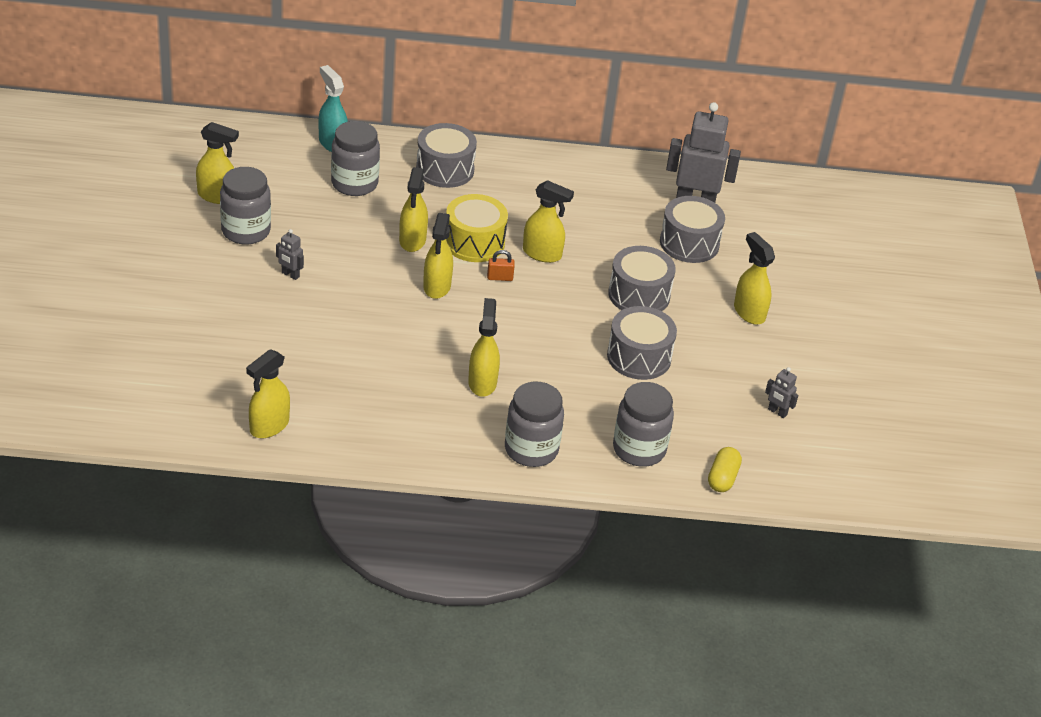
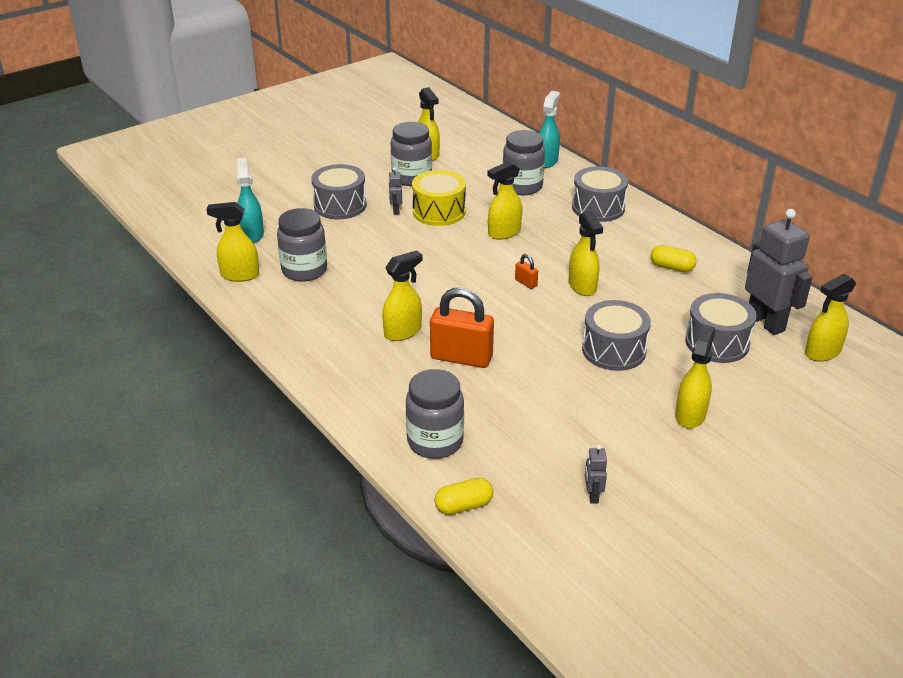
camera: 55 degrees right, 5 degrees down
(205, 381) = (252, 234): none -> turquoise spray bottle
(437, 287) = (473, 264): yellow spray bottle -> yellow spray bottle (822, 352)
(474, 242) = (545, 255): yellow drum -> yellow drum (439, 211)
(531, 449) = (361, 389): grey jar -> grey jar (304, 270)
(555, 373) = (461, 358): none -> orange padlock
(575, 195) = (672, 267): none -> yellow capsule
(639, 357) = (542, 387): grey drum -> grey drum (340, 205)

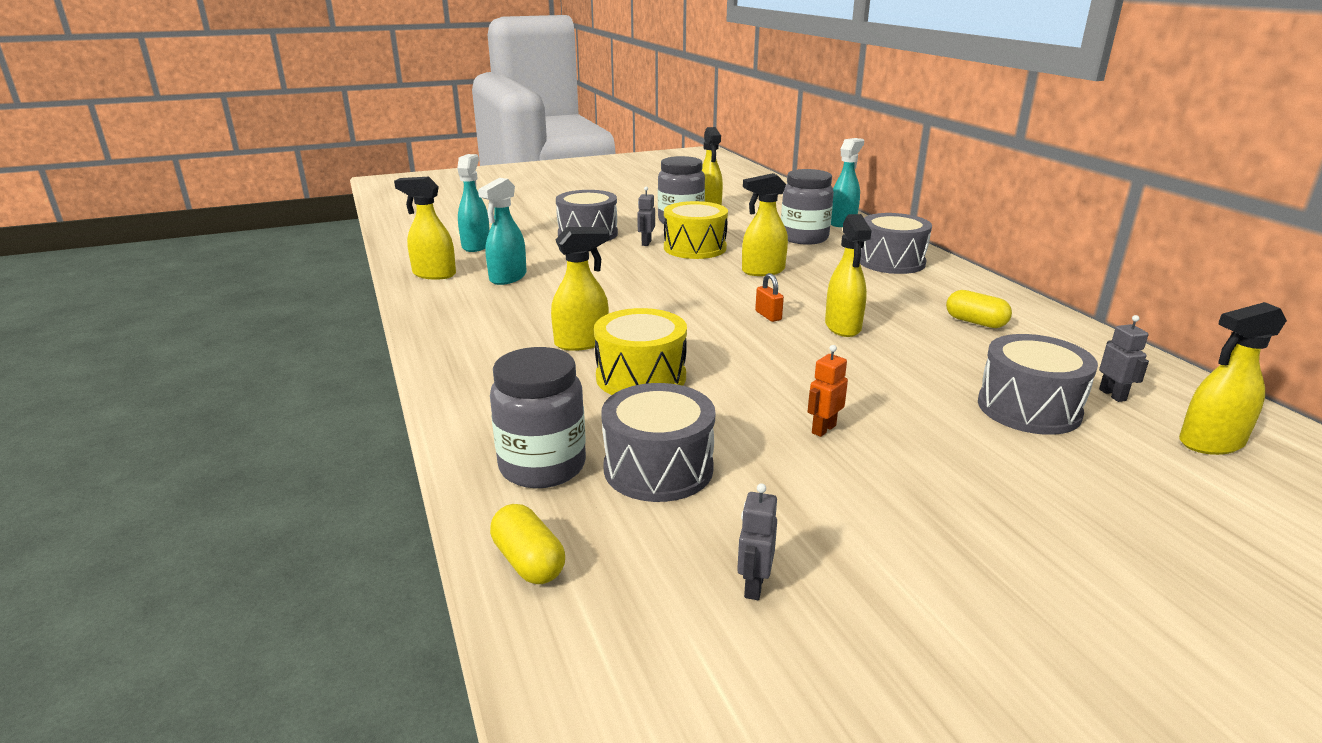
camera: 15 degrees right, 10 degrees down
(304, 270) = (507, 278): grey jar -> turquoise spray bottle
(461, 358) = (641, 377): orange padlock -> yellow drum
(464, 506) = (528, 562): yellow capsule -> yellow capsule turned 60 degrees clockwise
(596, 381) = (823, 429): none -> orange robot
(614, 350) = (863, 397): grey drum -> grey drum (658, 468)
(690, 415) = (965, 493): yellow spray bottle -> none
(766, 322) = (1112, 395): grey robot -> grey robot, size x0.43

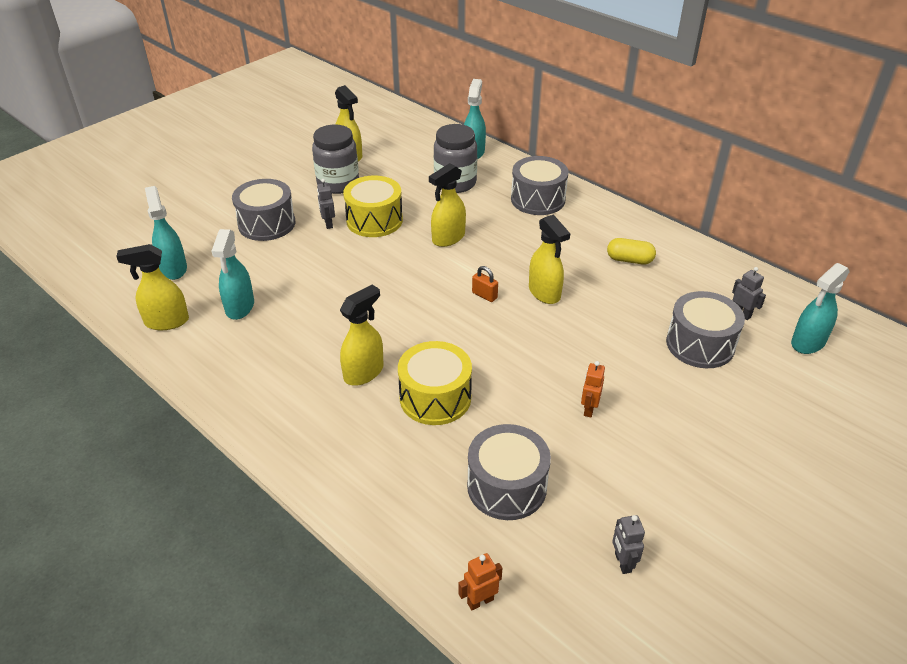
camera: 25 degrees left, 15 degrees up
(528, 562) = (480, 601): yellow capsule -> orange robot
(542, 466) = (428, 514): grey jar -> none
(1210, 443) = (807, 343): yellow spray bottle -> turquoise spray bottle

